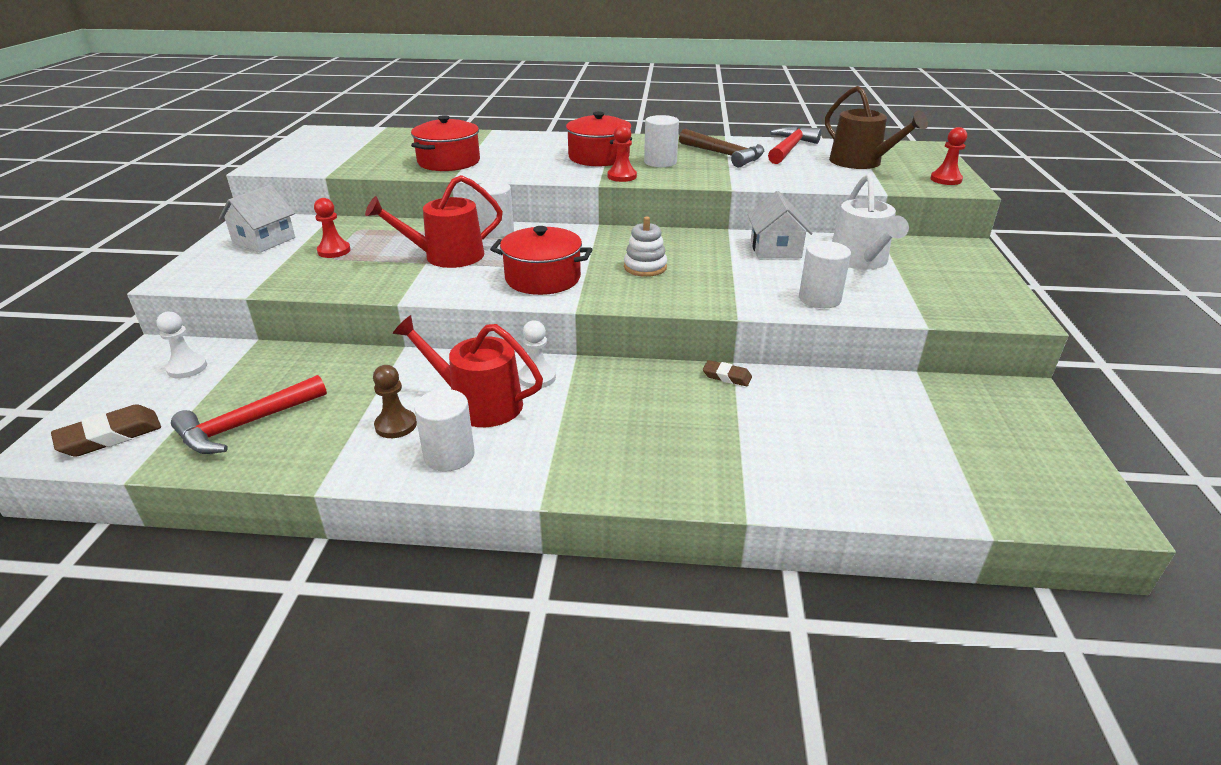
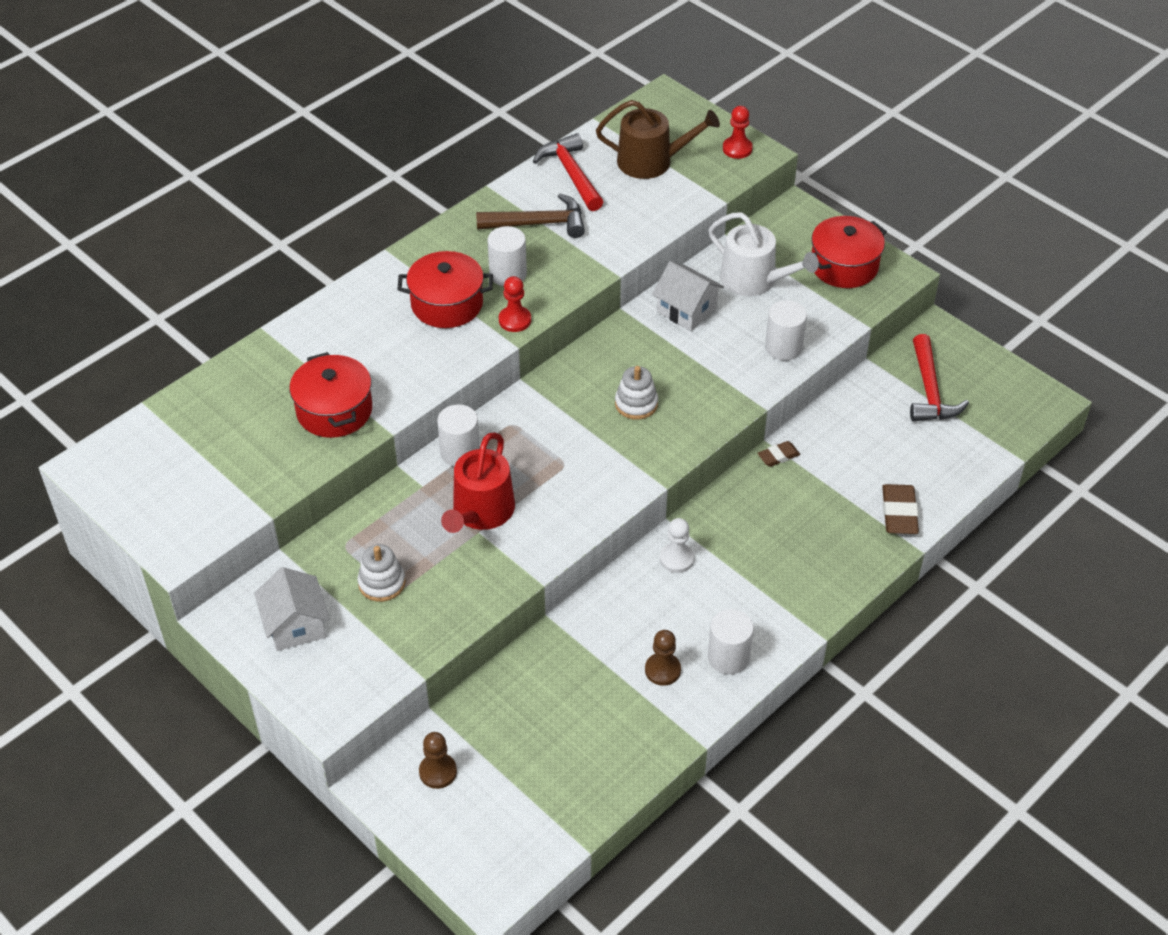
camera: 50 degrees left, 15 degrees up
(110, 436) = (511, 848): brown eraser -> brown eraser (899, 513)
(187, 368) = (438, 772): white pawn -> brown pawn
(246, 425) = (576, 759): red hammer -> red hammer (930, 391)
(334, 251) = (382, 583): red pawn -> white stacking toy
(478, 403) = (678, 610): red watering can -> none
(543, 278) = (591, 475): red pot -> red pot (844, 266)

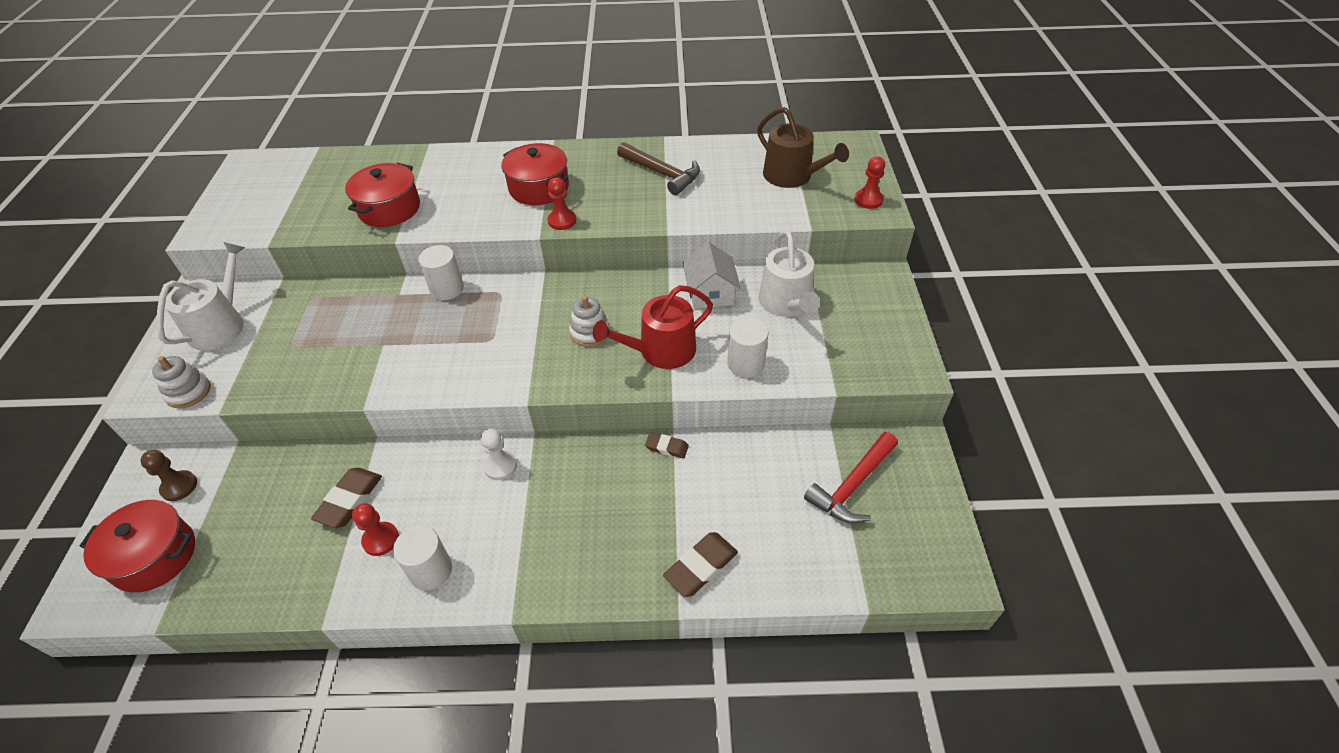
camera: 45 degrees right, 0 degrees up
(295, 624) = (221, 325): white house -> white watering can
(382, 583) = (292, 335): white stacking toy -> white stacking toy (188, 392)
(480, 512) = (402, 333): red watering can -> red watering can (661, 351)
(508, 274) = (599, 192): white cylinder -> none
(571, 174) = (726, 156): red hammer -> none
(597, 668) = (349, 500): none -> brown eraser
(662, 670) = (381, 539): brown pawn -> red pawn
(844, 266) = (873, 336): red pot -> red pot (155, 556)

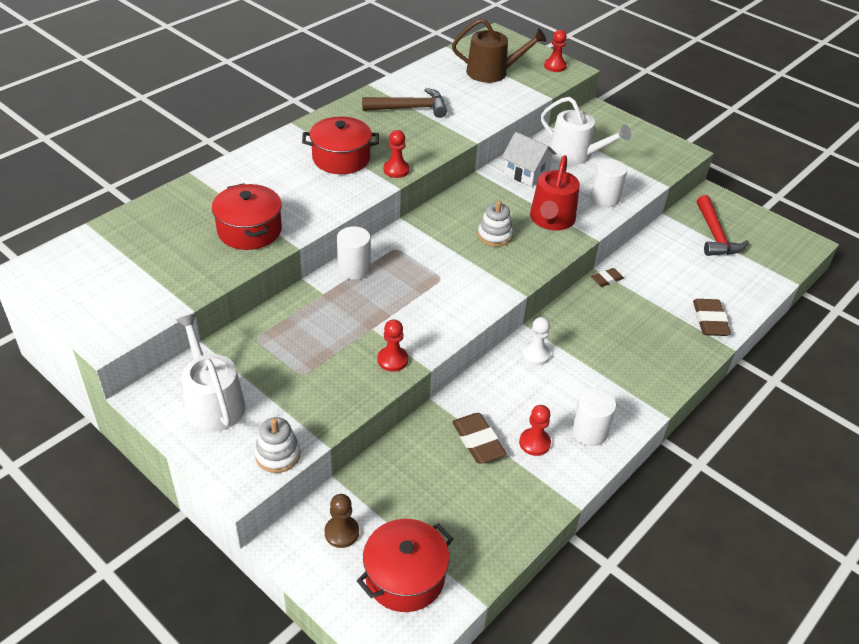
camera: 50 degrees left, 5 degrees down
(354, 380) = (392, 360): none -> red pawn

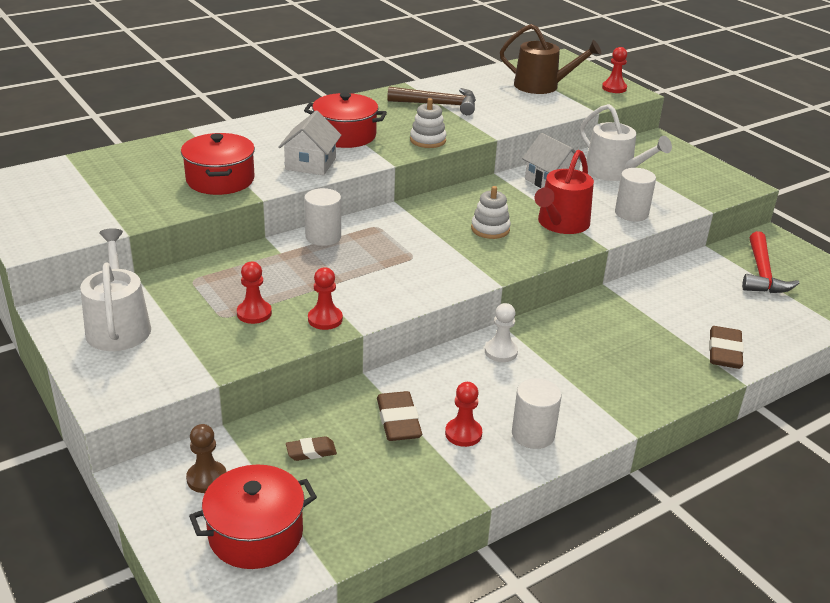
camera: 15 degrees right, 10 degrees down
(278, 455) = (160, 382): white stacking toy -> white stacking toy (428, 140)
(324, 198) = (310, 164): none -> white house
(396, 170) = (398, 151): red pawn -> red pawn (254, 313)
(606, 279) = (614, 296): brown eraser -> brown eraser (311, 451)

